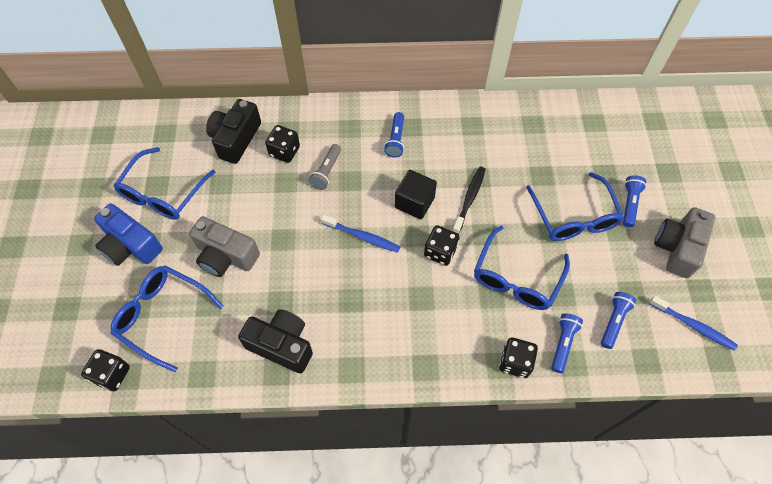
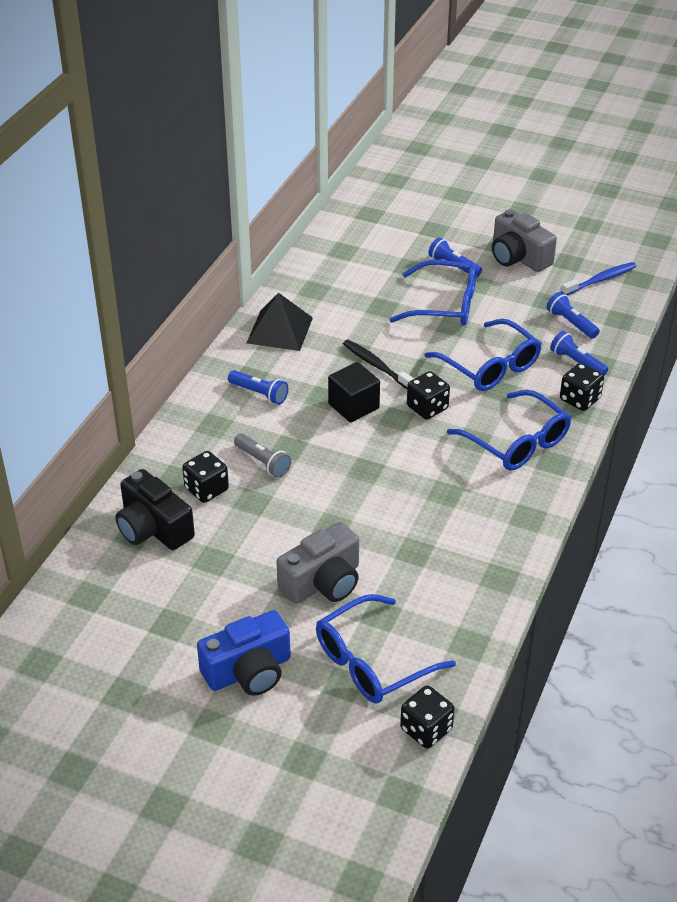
camera: 65 degrees left, 20 degrees down
(163, 193) = (188, 620): blue glasses -> blue glasses (517, 442)
(281, 345) = (469, 564): black camera -> none
(362, 237) = (371, 459): blue toothbrush -> none
(472, 122) = (279, 330): none -> black pyramid

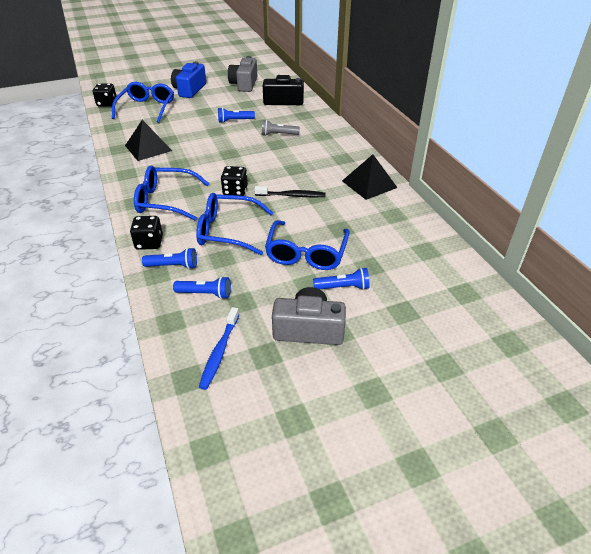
camera: 135 degrees right, 0 degrees up
(206, 489) = (285, 117): black dice -> none
(259, 394) = (325, 154): blue flashlight -> blue flashlight (234, 121)
(323, 582) = (195, 116): grey camera -> grey camera (244, 84)
(353, 406) = (273, 172): black cube -> none
(445, 305) = (306, 253): blue glasses -> blue glasses turned 45 degrees counterclockwise
(458, 551) = (148, 148): none -> black pyramid

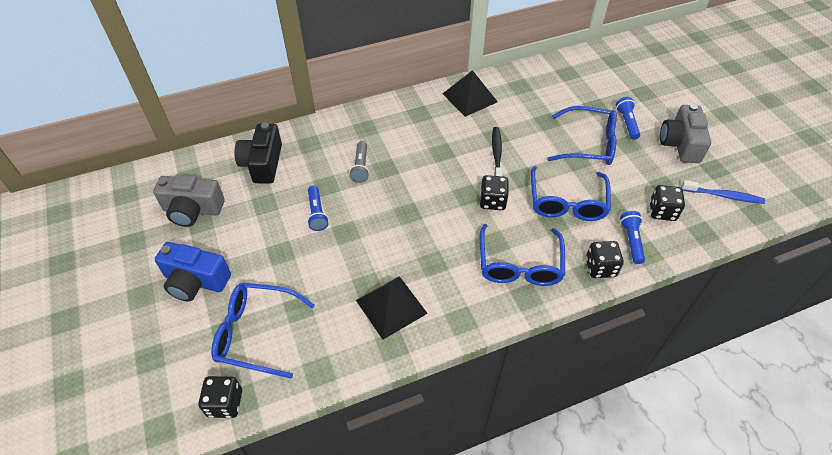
camera: 90 degrees left, 10 degrees up
(205, 294) = (662, 211): blue flashlight -> black dice

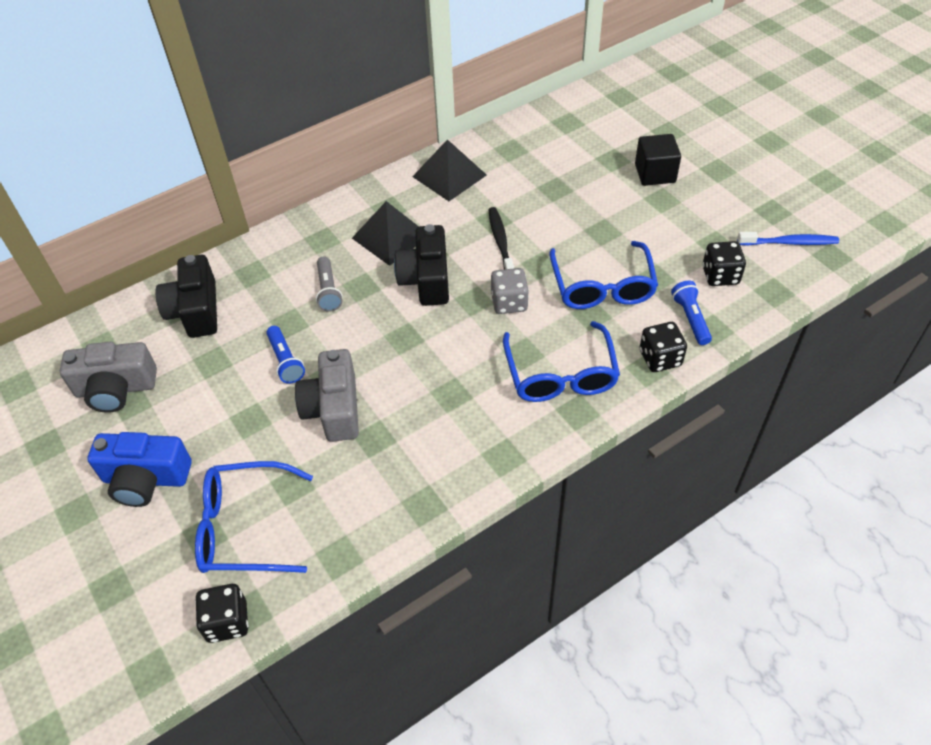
camera: 10 degrees left, 0 degrees up
(391, 307) = (411, 458): black pyramid -> black pyramid (391, 237)
(434, 172) = (426, 279): none -> black camera
(492, 201) = (509, 302): black dice -> grey dice
(589, 144) = (613, 208): blue glasses -> none
(627, 123) = (655, 173): blue flashlight -> black cube
(680, 144) = (725, 188): grey camera -> grey camera (333, 408)

